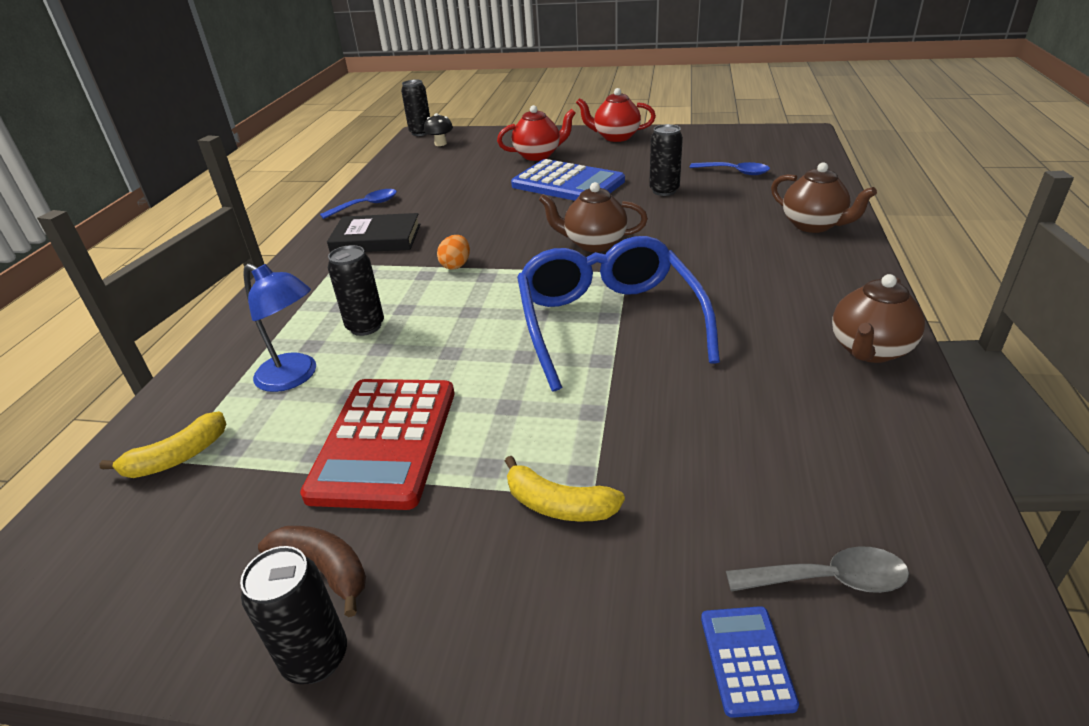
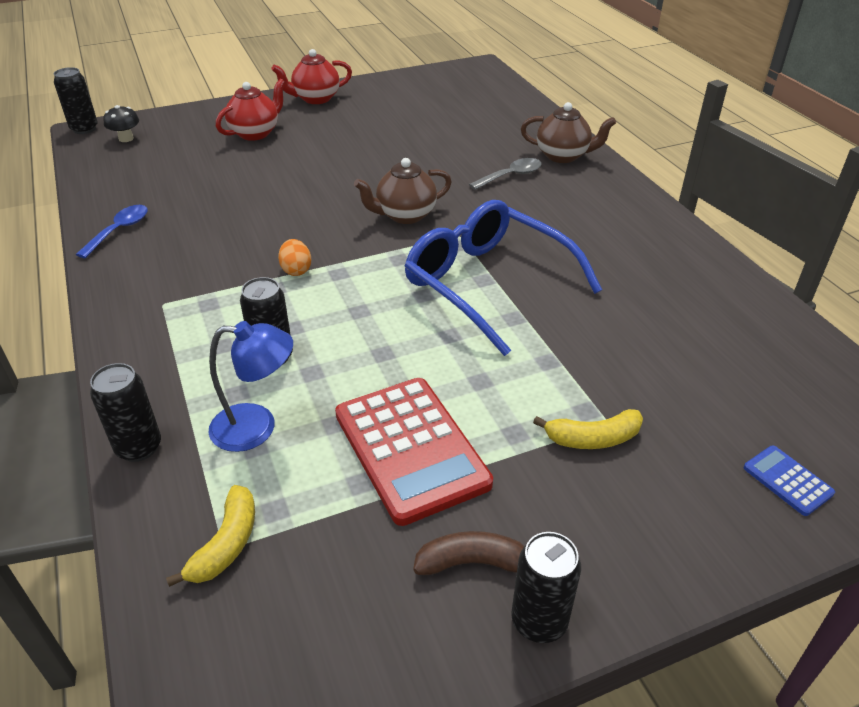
camera: 35 degrees left, 5 degrees up
(376, 238) = (176, 264): black book -> none
(568, 184) = (318, 159): blue calculator -> none
(664, 191) = (416, 148): black can -> black can (139, 447)
(734, 172) = (459, 117): blue spoon -> none
(828, 579) = (787, 413): grey spoon -> grey spoon (511, 176)
(869, 350) = (683, 250): brown teapot -> none

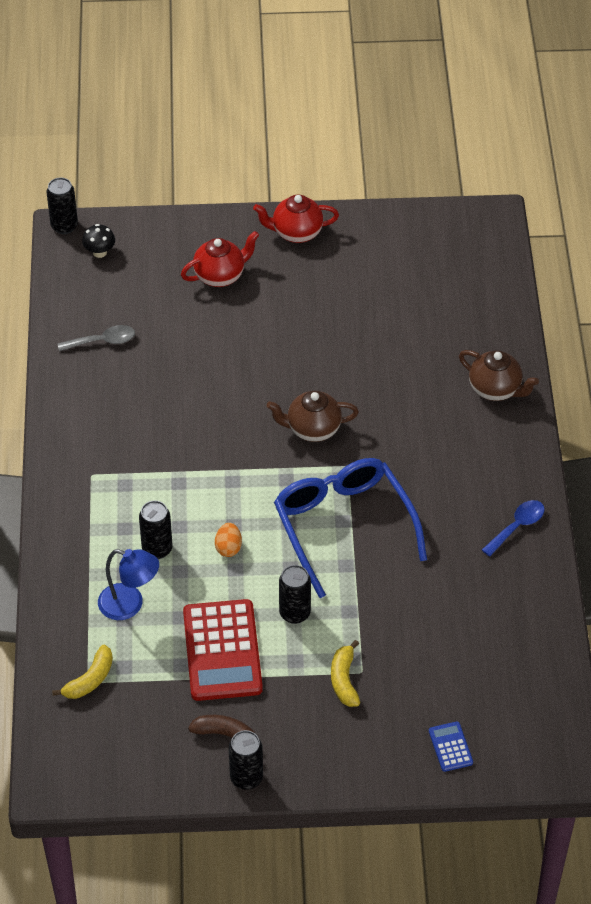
camera: 20 degrees right, 10 degrees up
(119, 231) = (73, 382): blue spoon -> blue spoon (517, 526)
(139, 447) = (52, 597): black can -> black can (294, 613)
(296, 270) = (200, 468): orange egg -> orange egg (228, 548)
(511, 176) = (431, 404): grey spoon -> grey spoon (102, 341)
(593, 438) = (344, 680): yellow banana -> yellow banana turned 75 degrees clockwise

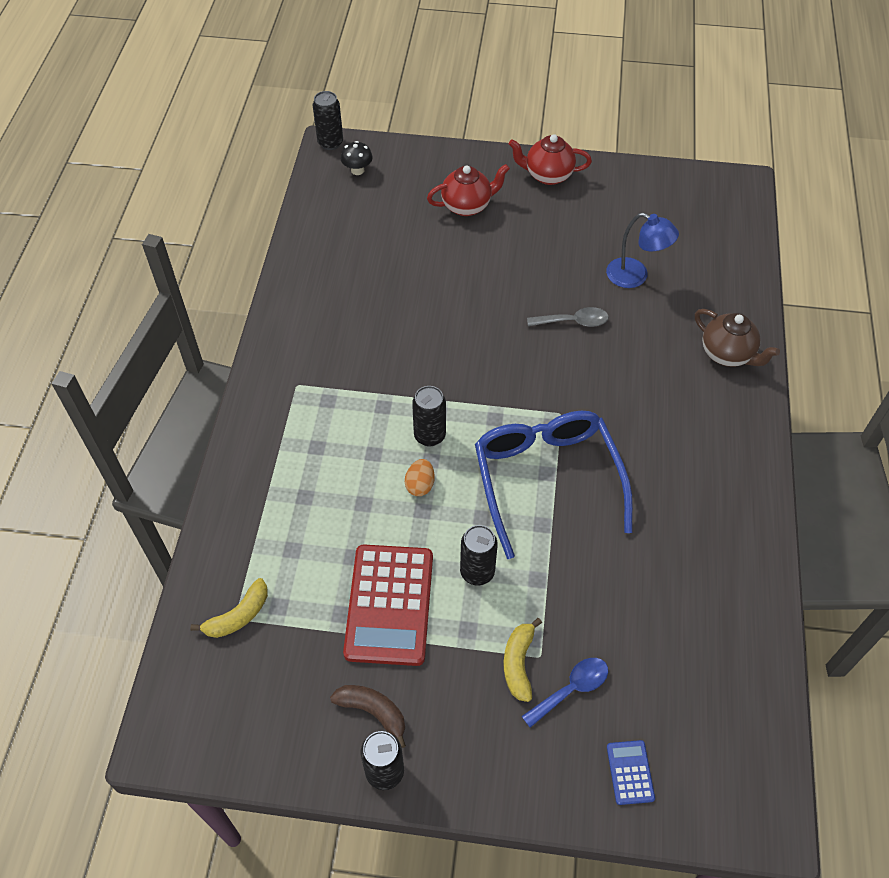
camera: 10 degrees right, 5 degrees up
(102, 341) = (340, 253): grey spoon -> grey spoon (573, 322)
(130, 605) = (302, 534): blue lamp -> blue lamp (635, 276)
(157, 549) = (345, 475): black can -> black can (429, 436)
(312, 429) = (531, 369): brown teapot -> none
(517, 526) = (736, 508): blue spoon -> blue spoon (571, 689)

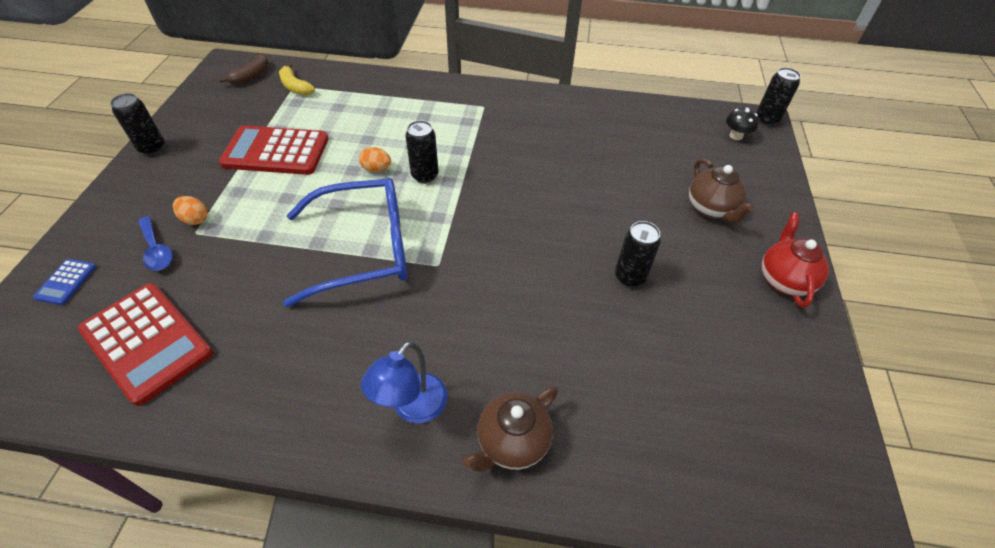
camera: 90 degrees right, 5 degrees down
(373, 711) = (198, 143): brown banana -> brown banana (251, 76)
(467, 206) = (711, 209): red teapot -> brown teapot
(477, 572) = (285, 199): black can -> black can (629, 277)
(518, 663) = (195, 219): yellow banana -> orange egg
(573, 322) = (558, 285): grey spoon -> none
(630, 772) = (66, 282): blue calculator -> blue calculator turned 105 degrees clockwise
(635, 276) = (634, 352): blue lamp -> blue lamp (412, 408)
(690, 650) = (147, 342): none -> red calculator

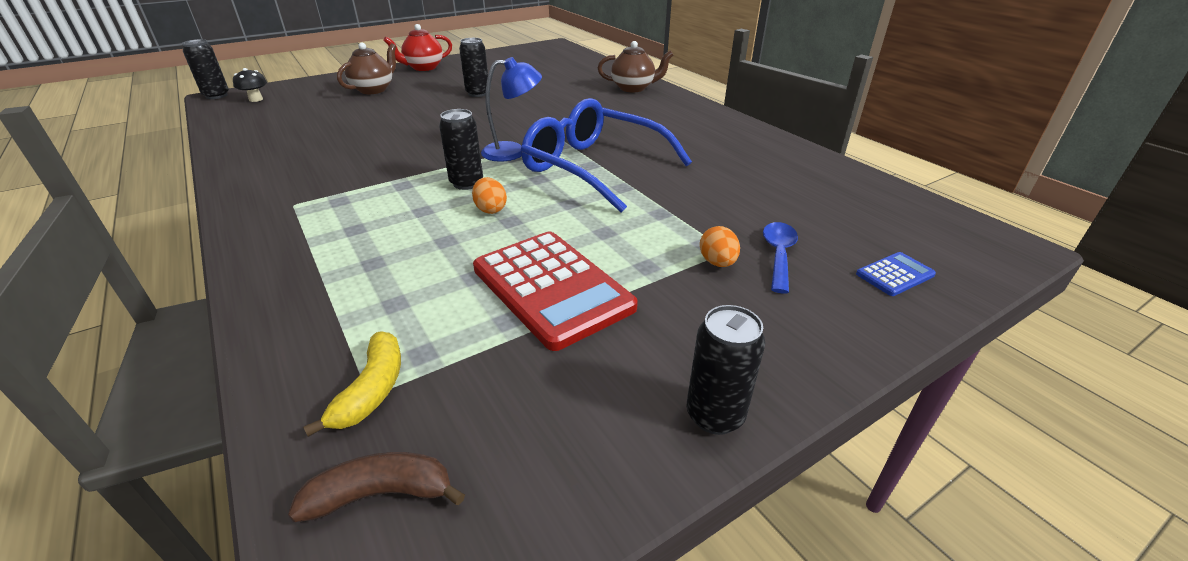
camera: 130 degrees left, 15 degrees down
(147, 342) = (815, 195): red calculator -> none
(412, 408) = (664, 109): blue lamp -> blue lamp (513, 152)

